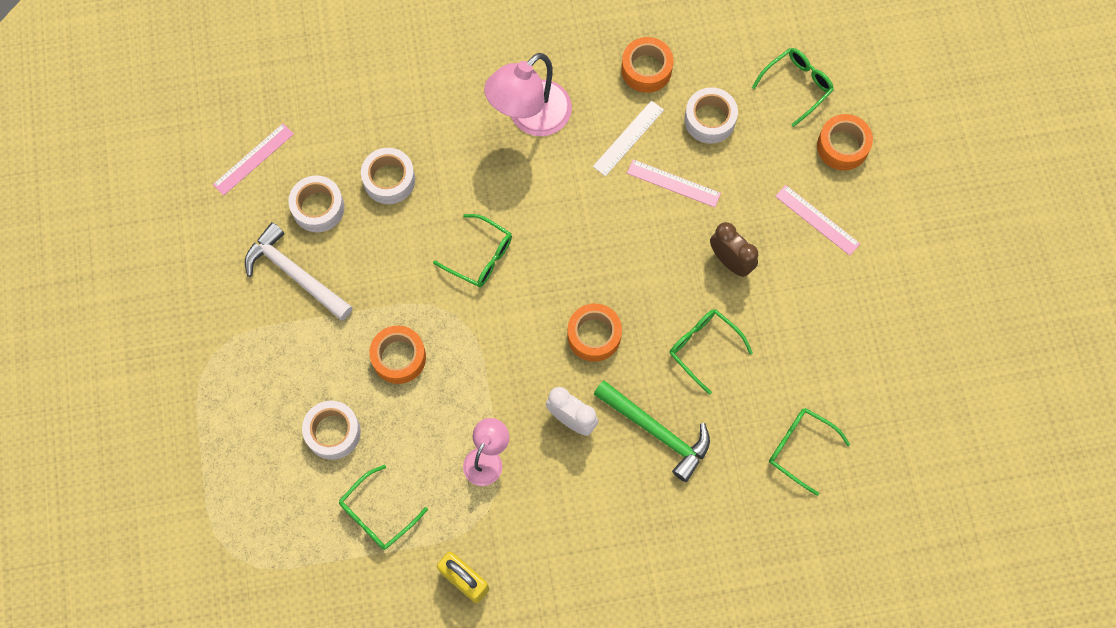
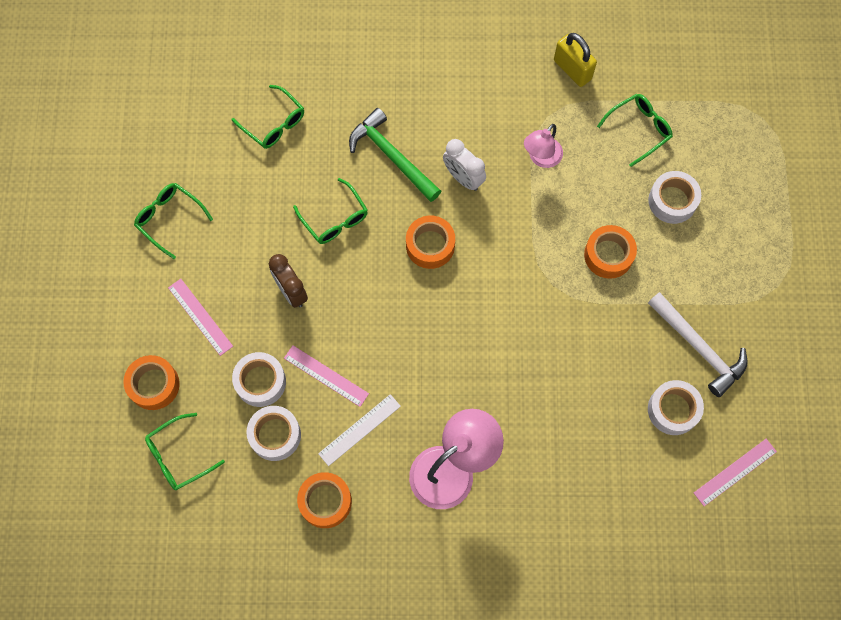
camera: 170 degrees left, 0 degrees up
(389, 180) = (601, 426): white tape -> white tape (260, 382)
(480, 256) = (522, 335): green glasses -> green glasses (169, 219)

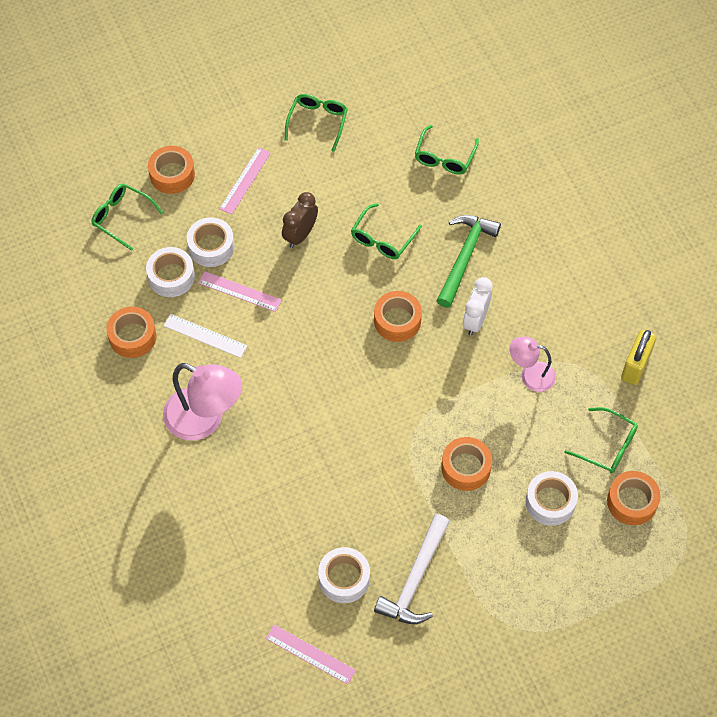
camera: 65 degrees right, 10 degrees down
(326, 376) = (239, 291): pink ruler -> pink ruler turned 75 degrees counterclockwise
(700, 136) = (632, 502): none -> orange tape

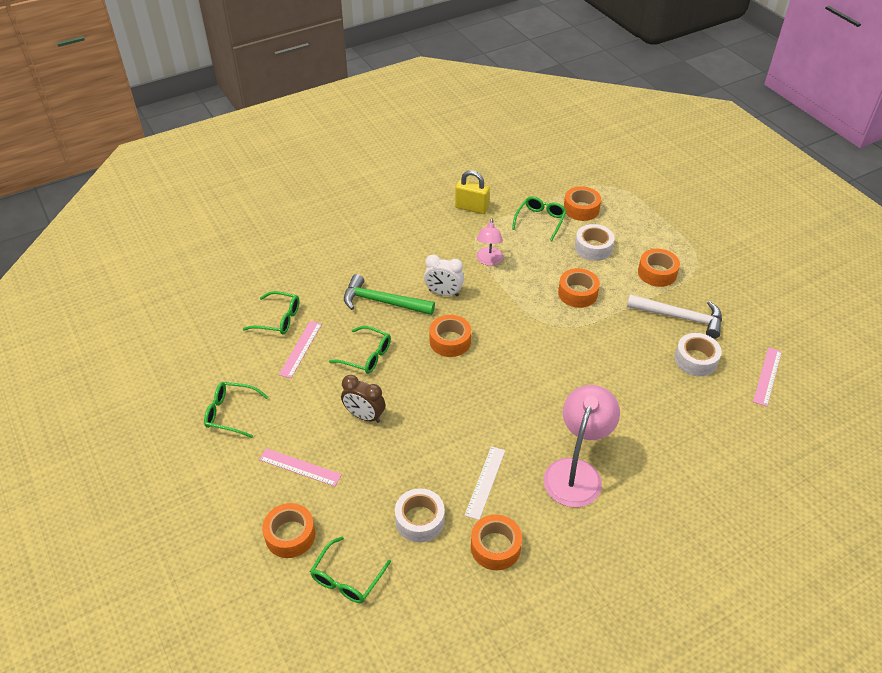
camera: 95 degrees left, 15 degrees down
(211, 247) = (381, 488): white tape -> none
(239, 291) = (432, 458): pink ruler -> pink ruler (301, 349)
(498, 571) = (657, 273): none -> orange tape

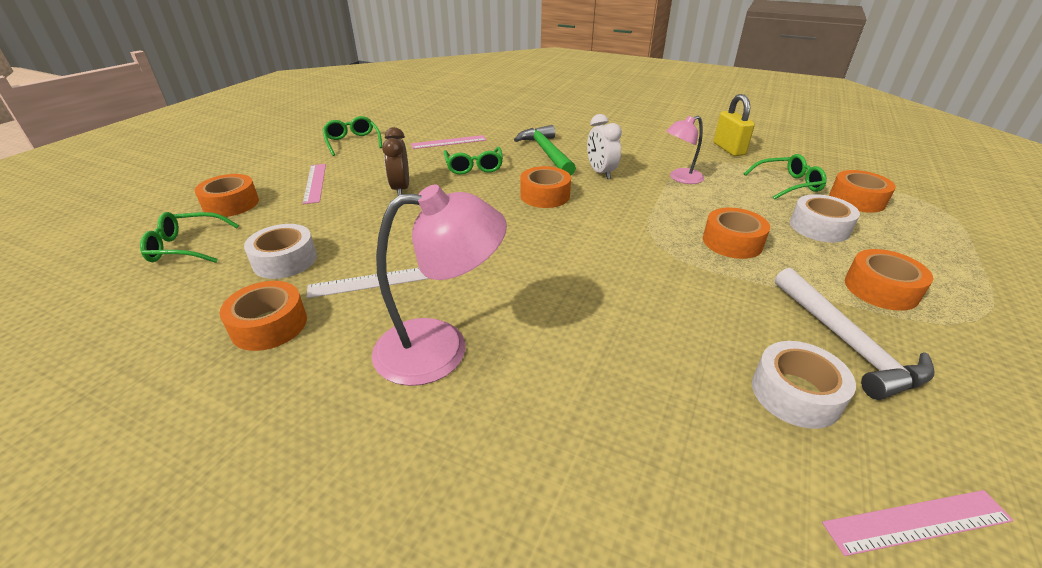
camera: 55 degrees right, 10 degrees down
(278, 319) = (470, 126): green glasses -> none

